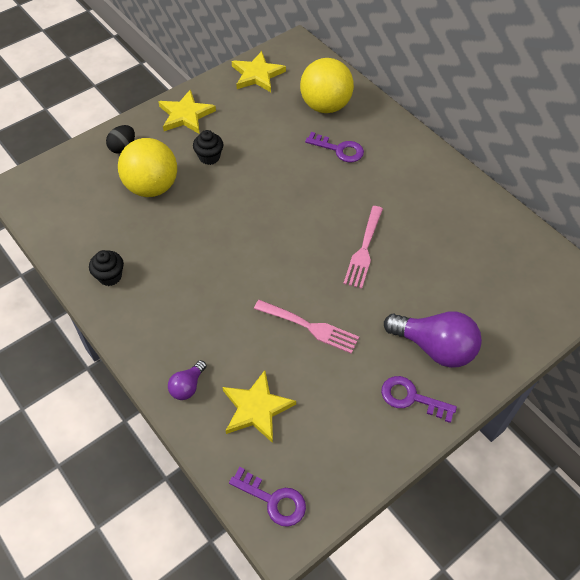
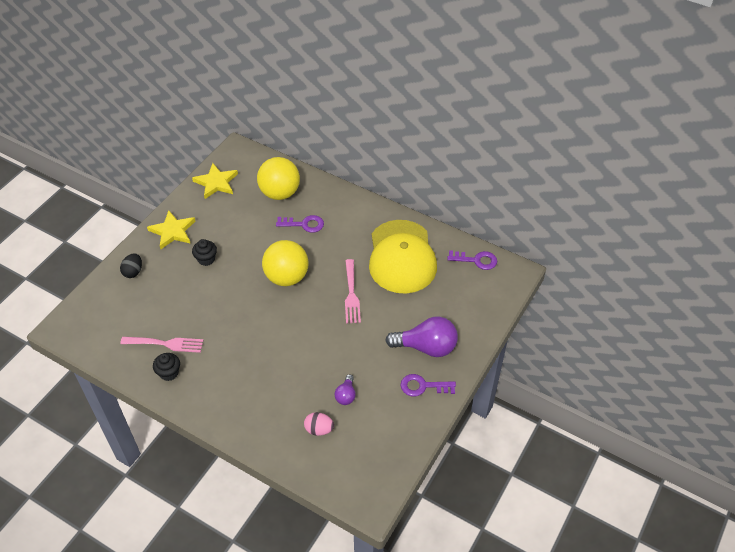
camera: 20 degrees left, 5 degrees down
(152, 187) = (171, 296): yellow ball -> yellow ball (286, 277)
(187, 386) = (263, 431): purple light bulb -> purple light bulb (346, 395)
(256, 408) = (319, 429): yellow star -> pink egg
(273, 500) = (355, 485): purple key -> purple key (476, 260)
(310, 327) = (334, 361): pink fork -> pink fork (166, 344)
(444, 223) = (401, 257): none -> yellow cap

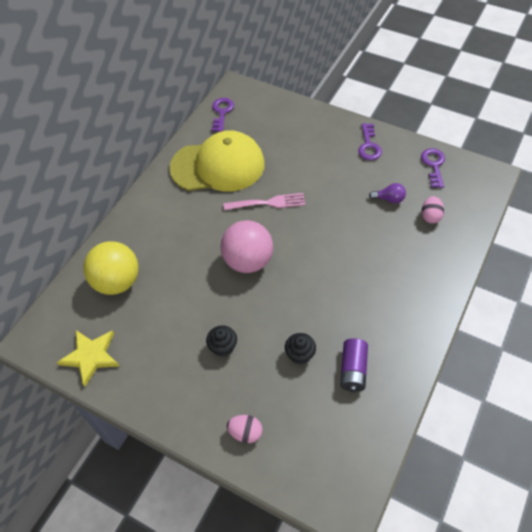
camera: 90 degrees left, 5 degrees up
(133, 272) = (245, 432): black egg -> pink egg
(166, 344) = (353, 370): pink fork -> purple battery
(169, 373) = (392, 359): black cupcake -> black cupcake (300, 355)
(172, 231) = (175, 396): yellow star -> none
(286, 277) = (248, 261): yellow ball -> pink ball
(304, 224) = (169, 252): purple key -> purple key (433, 165)
(426, 347) = (326, 144): purple light bulb -> none

